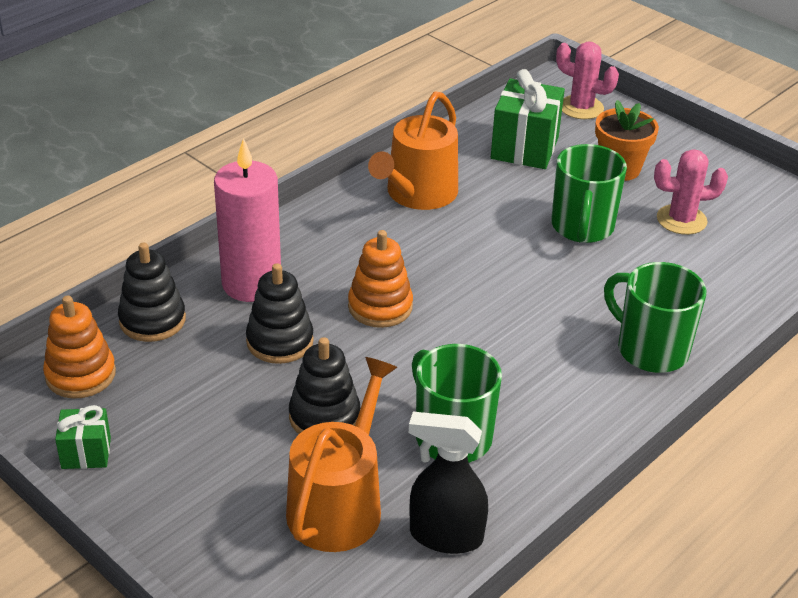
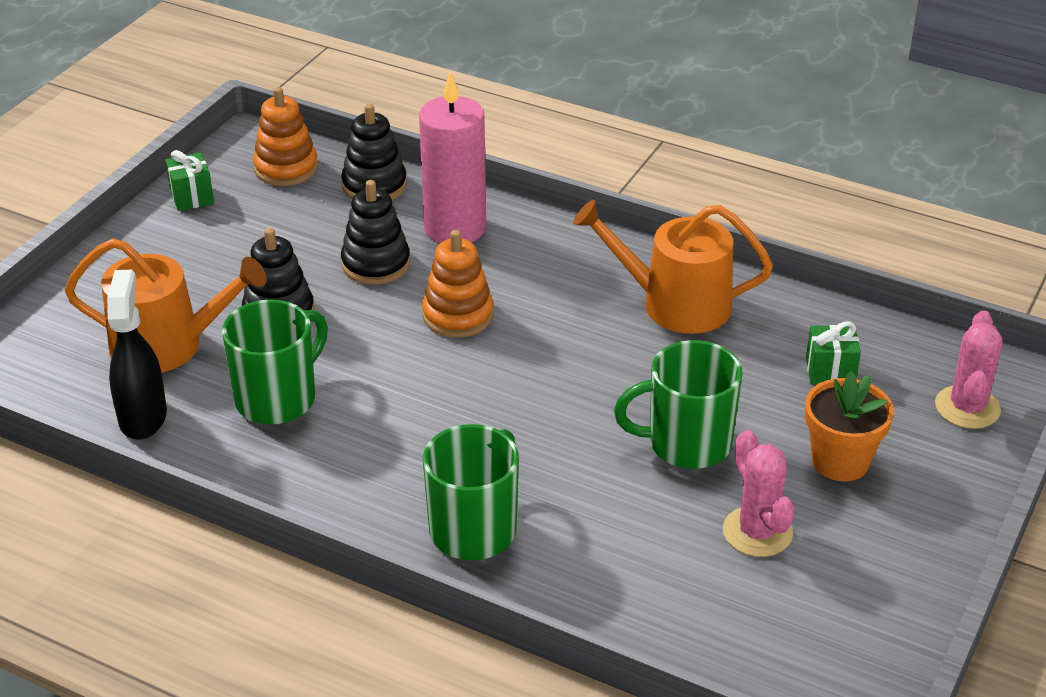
camera: 75 degrees right, 0 degrees up
(524, 148) = (830, 371): green gift -> green gift, size x0.54

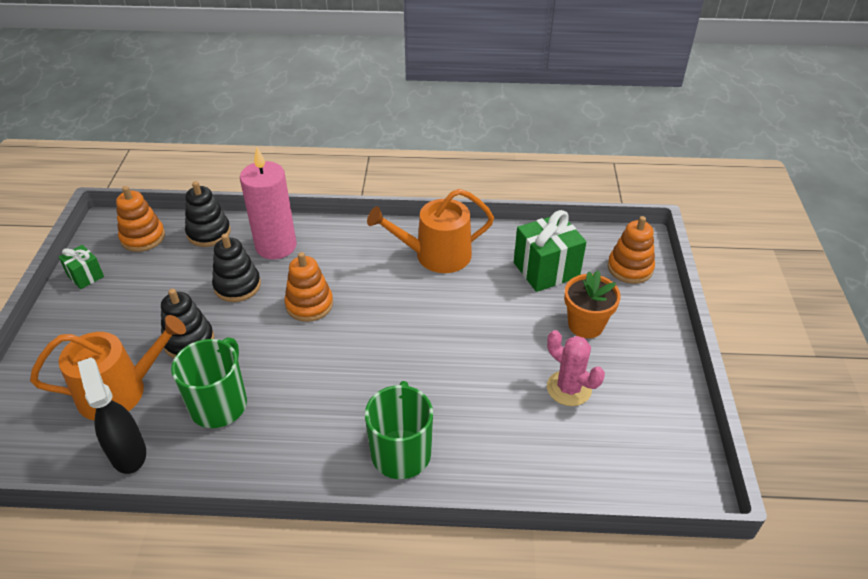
camera: 25 degrees left, 5 degrees up
(687, 443) = (495, 344): green mug -> none
(830, 371) = (546, 270): green gift -> green gift, size x1.83
(967, 407) = (630, 268): pink cactus -> orange stacking toy

